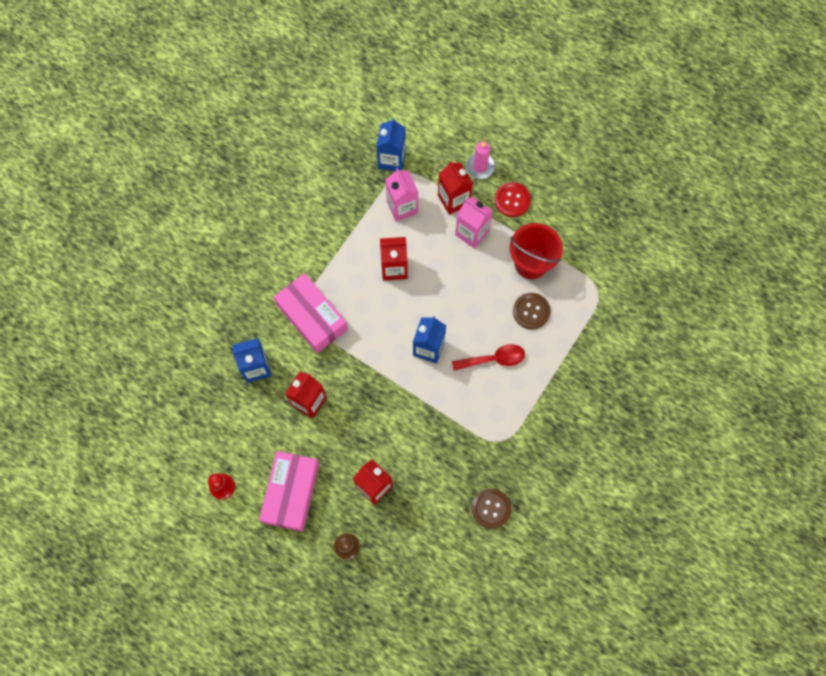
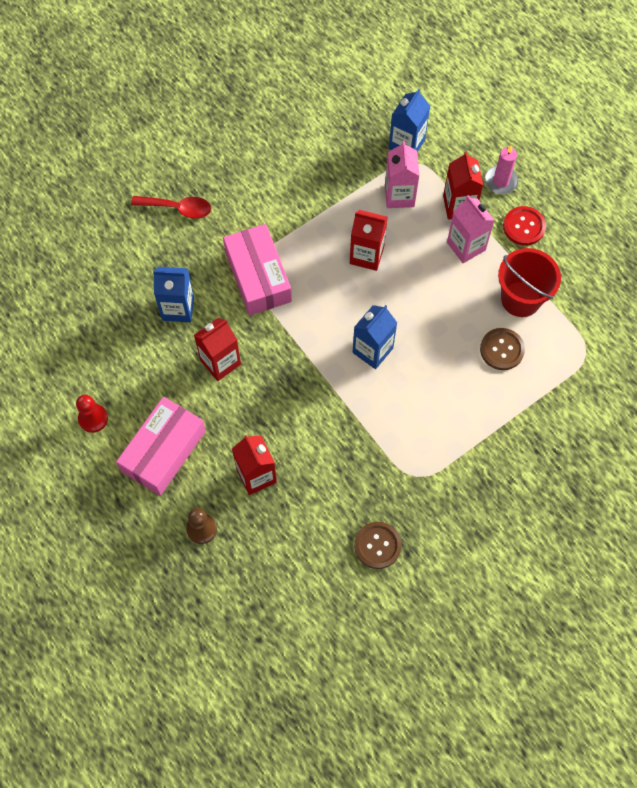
camera: 20 degrees right, 5 degrees down
(493, 359) = (440, 386): red spoon -> red spoon (177, 208)

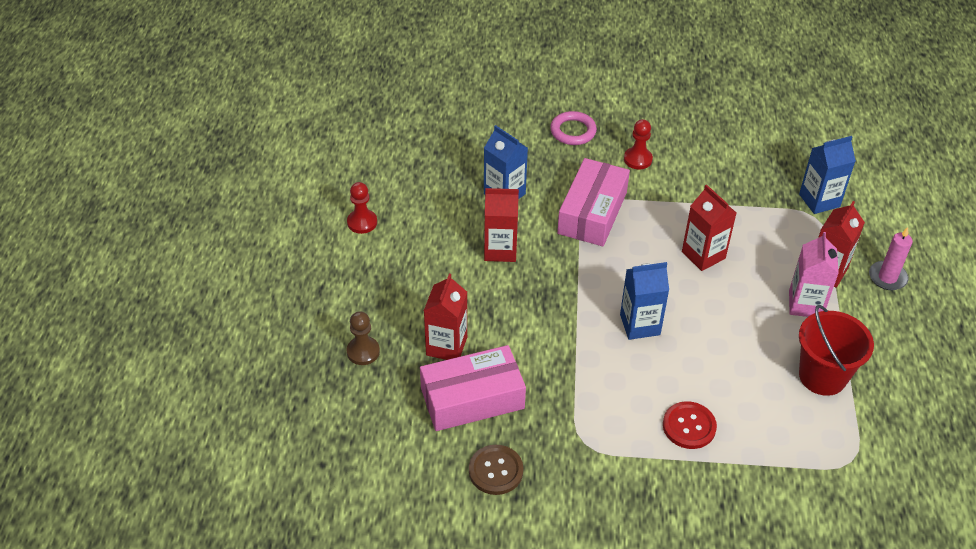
camera: 40 degrees right, 20 degrees down
(163, 451) = (391, 279): pink box -> pink box (472, 398)
(177, 208) = (573, 131): red spoon -> pink ring
(249, 200) = (638, 159): none -> red pawn
(399, 195) = (776, 232): pink carton -> none
(502, 349) = (765, 402): brown button -> none
(524, 227) = (879, 324): red button -> red button (689, 426)

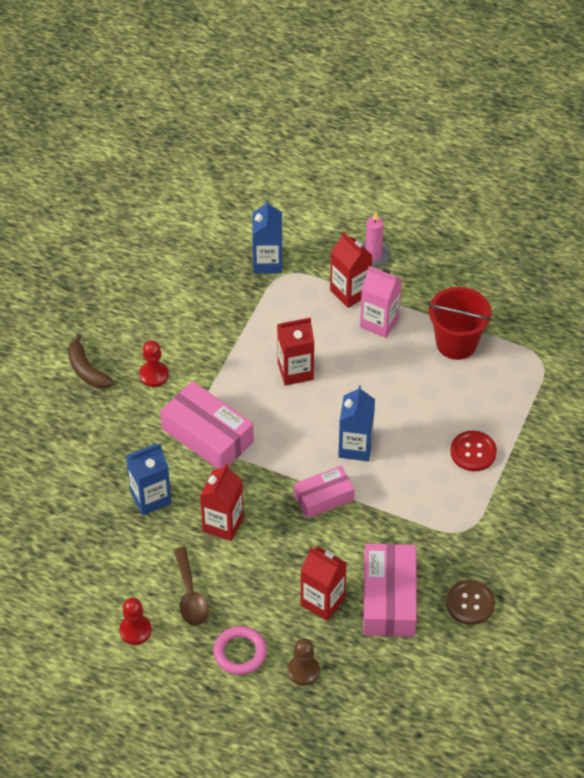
camera: 70 degrees left, 5 degrees up
(414, 248) = (190, 595): none -> brown spoon
(566, 315) = (324, 497): none -> pink box
(573, 131) = (90, 413): pink ring -> pink ring (240, 652)
(617, 116) = (87, 370): none -> brown banana

